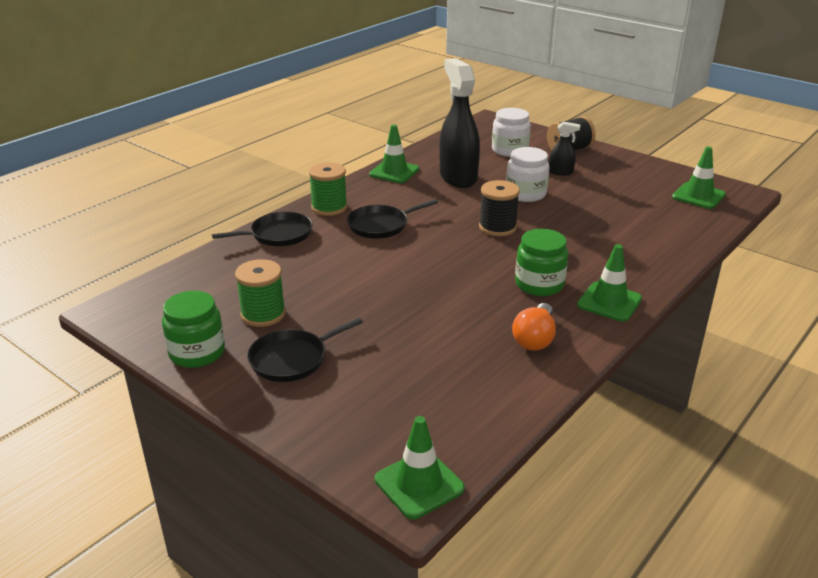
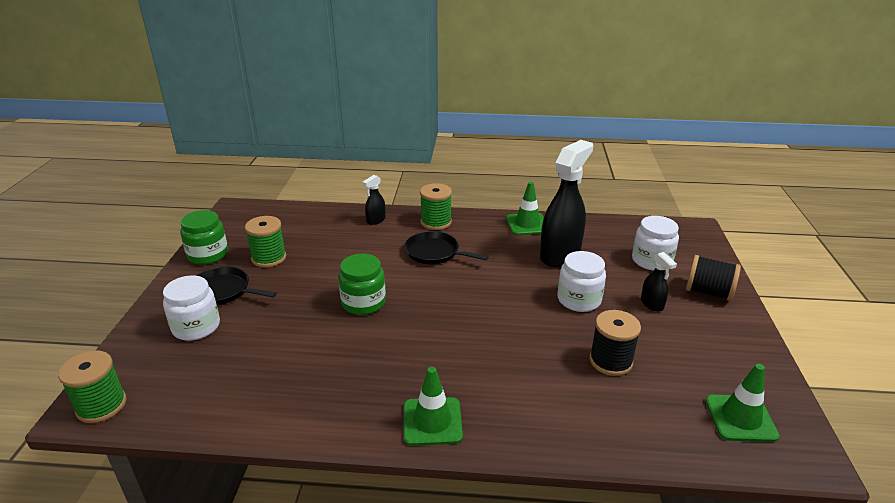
camera: 55 degrees right, 0 degrees up
(278, 234) = (375, 220): black pan -> black spray bottle
(342, 391) = (196, 327): none -> white jar
(419, 484) = (101, 406): green traffic cone -> green spool
(497, 227) = (497, 307): black spool -> black spool (610, 361)
(535, 339) = (331, 395): orange light bulb -> none
(539, 284) = (423, 366): green jar -> green jar (363, 303)

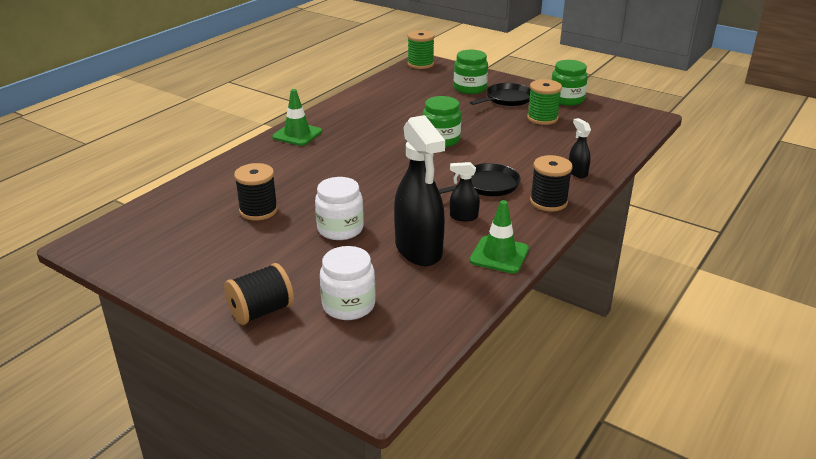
camera: 120 degrees right, 0 degrees up
(196, 327) = (470, 88): white jar -> green jar
(436, 222) = (548, 202): green spool -> black spool
(652, 304) = (288, 265): black spray bottle -> black spray bottle (463, 217)
(740, 418) = (143, 235): green traffic cone -> none

